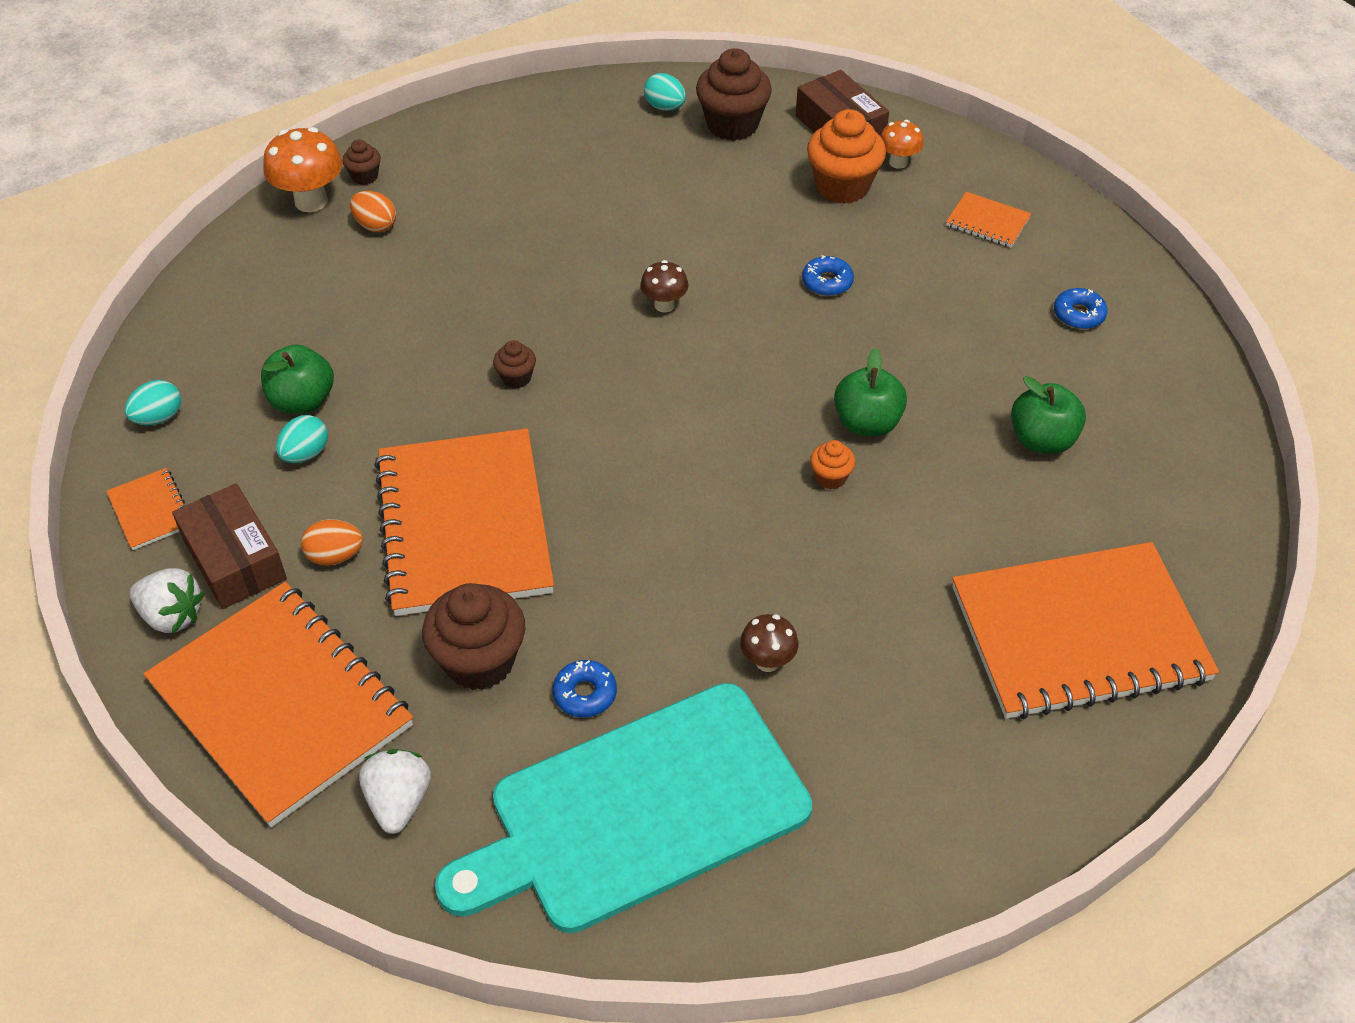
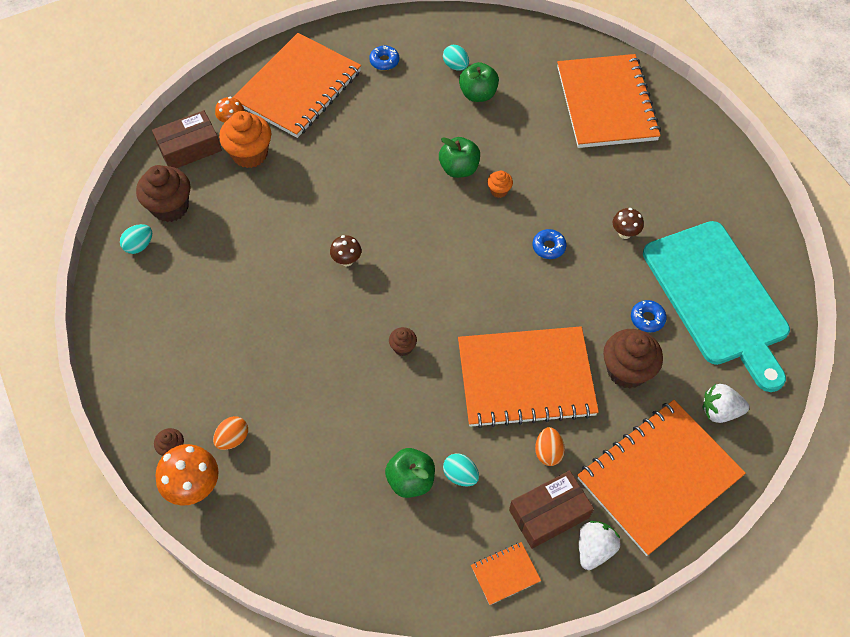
camera: 85 degrees left, 10 degrees up
(158, 418) = (417, 579): turquoise egg -> turquoise egg (455, 66)
(827, 282) = (339, 173): blue donut -> blue donut (548, 247)
(987, 222) = (298, 87): orange notebook -> orange notebook, size x2.46

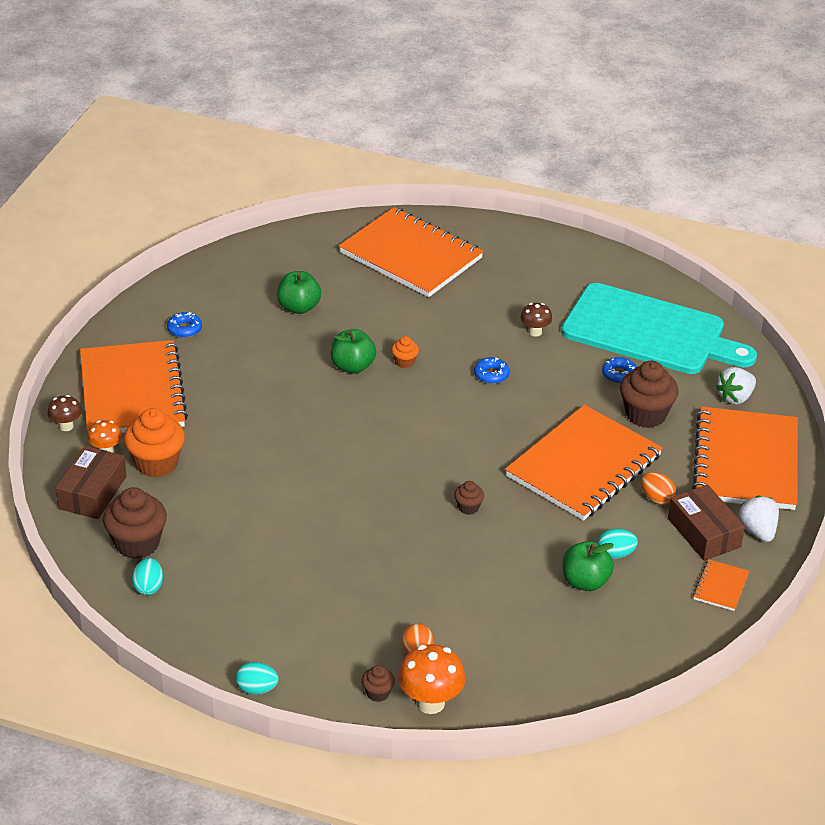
camera: 45 degrees left, 20 degrees down
(346, 260) = (346, 482): brown mushroom -> brown mushroom (66, 426)
(455, 66) = (252, 298): turquoise egg -> turquoise egg (257, 689)
(549, 513) = (704, 533): brown box -> brown box turned 45 degrees counterclockwise

